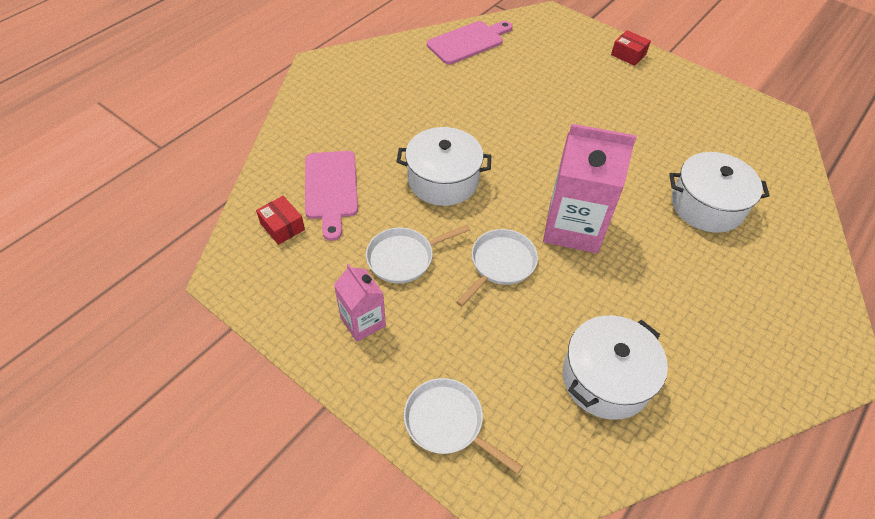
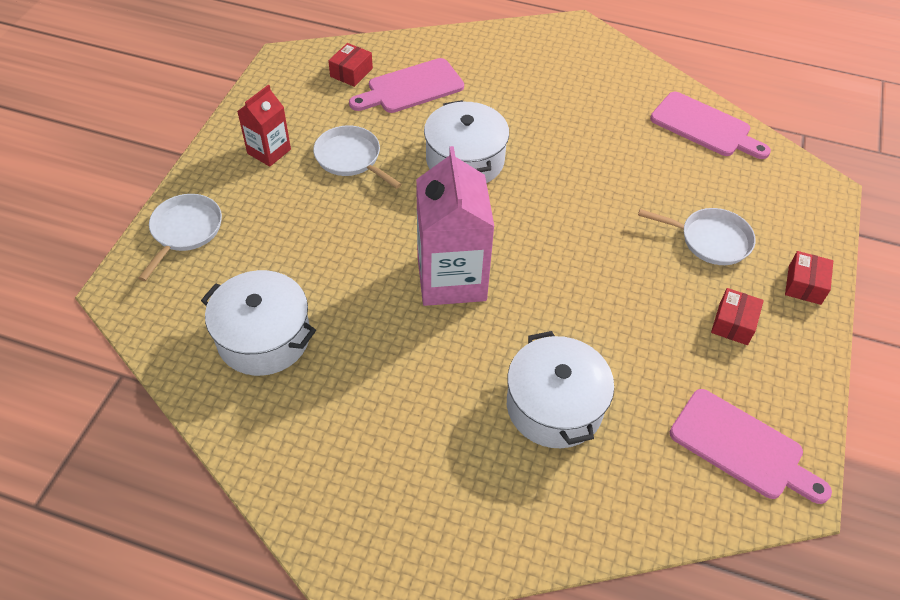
camera: 70 degrees right, 0 degrees up
(363, 321) = (269, 151): pink carton -> red carton
(500, 264) = (373, 229): white pan -> white pan (710, 240)
(652, 96) = (733, 323): none -> red box
(749, 128) = (741, 447): none -> pink cutting board

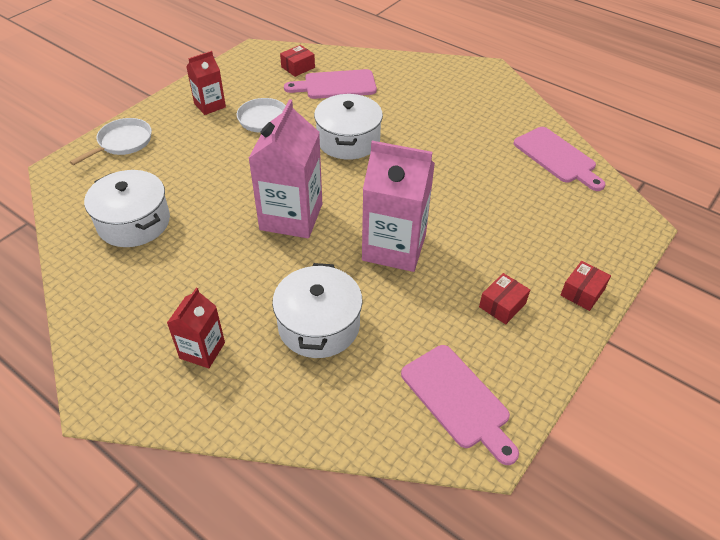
camera: 20 degrees right, 5 degrees down
(440, 477) = (202, 350): none -> red carton
(587, 286) = (394, 247): none -> pink carton
(710, 240) = (516, 239): white pan -> none

